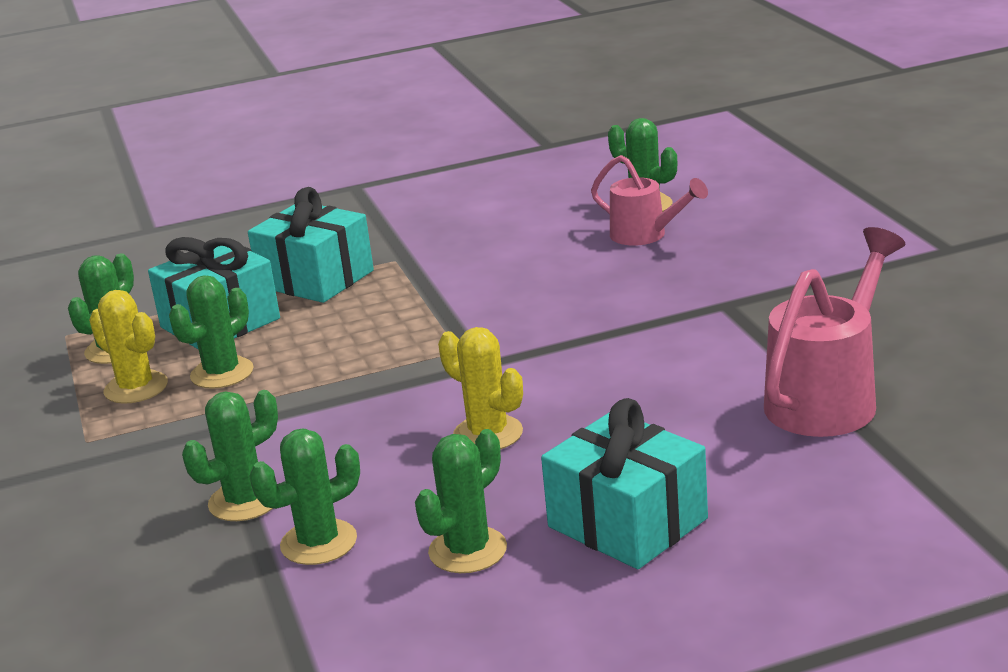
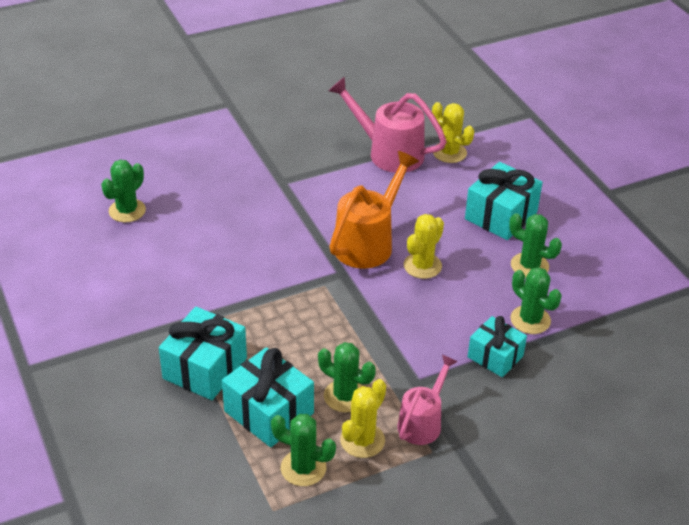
camera: 100 degrees left, 15 degrees up
(245, 501) = (495, 356): green cactus -> turquoise gift
(557, 383) = (368, 242): none -> orange watering can
(645, 235) = (177, 210): pink watering can -> pink watering can (422, 422)
(842, 466) = (449, 153): none -> yellow cactus

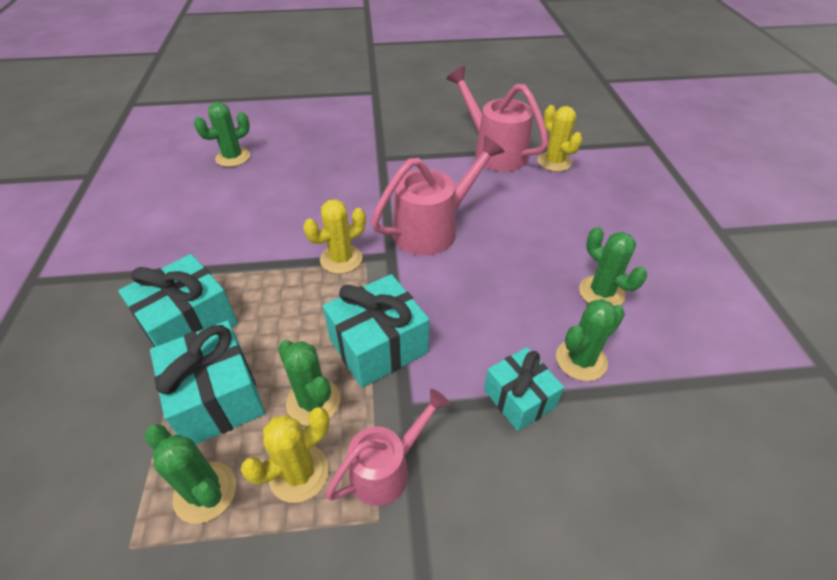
camera: 20 degrees right, 5 degrees up
(368, 242) = (433, 229): orange watering can -> pink watering can
(422, 266) = (478, 265): yellow cactus -> yellow cactus (341, 259)
(501, 215) = (586, 231): turquoise gift -> turquoise gift (378, 346)
(530, 320) = (581, 360): green cactus -> green cactus turned 75 degrees clockwise

